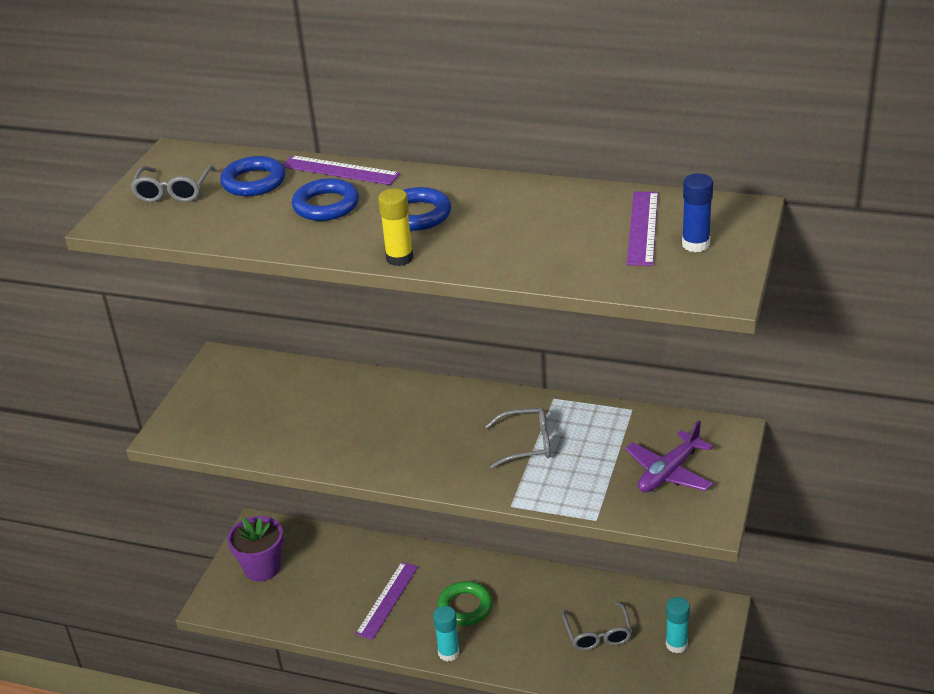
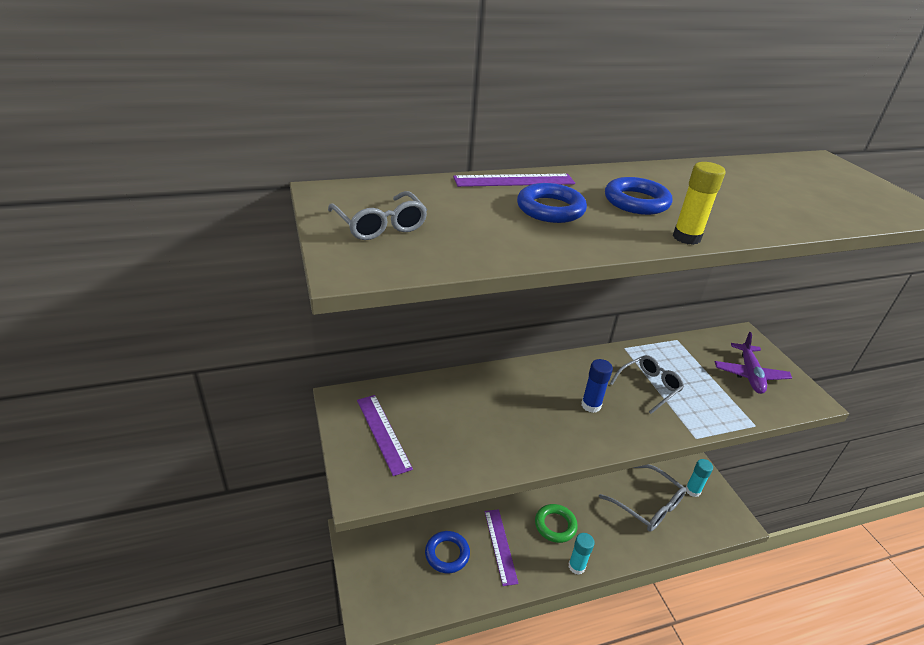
camera: 40 degrees left, 0 degrees up
(254, 182) = (451, 202): blue ring -> blue ring (447, 554)
(262, 568) = (385, 565): purple flower pot -> none
(598, 634) = (648, 505): grey glasses -> grey glasses, size x1.52
(643, 228) = (796, 181): purple ruler -> purple ruler (383, 433)
(695, 244) = (845, 185): blue glue stick -> blue glue stick (591, 405)

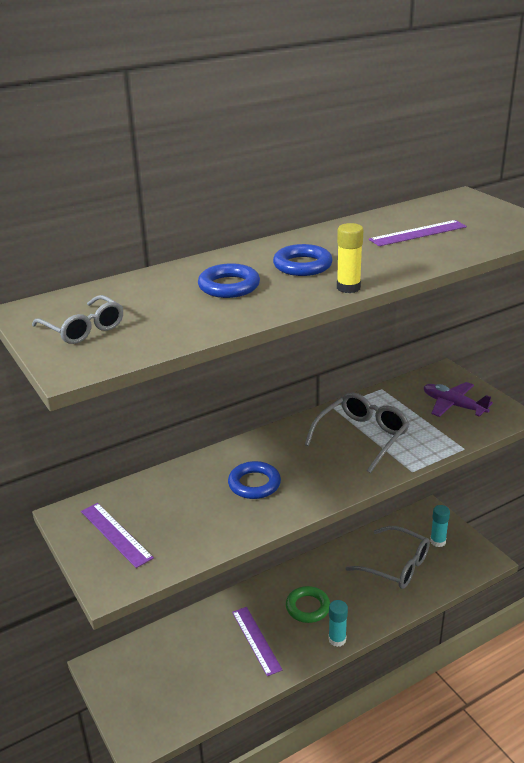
camera: 10 degrees left, 5 degrees down
(447, 554) = (203, 662): blue ring -> blue ring (254, 484)
(514, 180) = (191, 267): purple ruler -> purple ruler (418, 233)
(591, 405) = (310, 465): blue glue stick -> none
(649, 387) = (362, 437): grey glasses -> grey glasses, size x1.52
(749, 374) = (453, 405): purple plane -> purple plane turned 135 degrees clockwise

